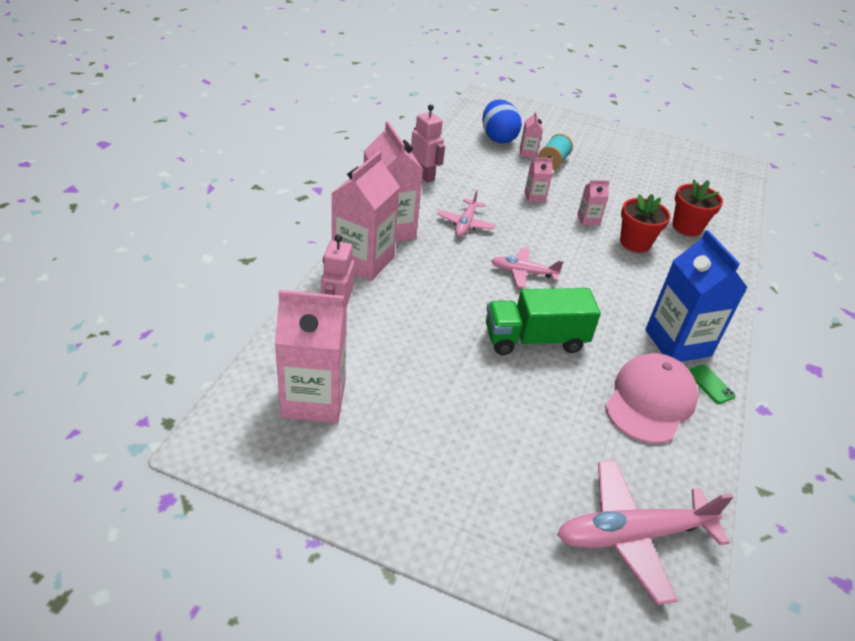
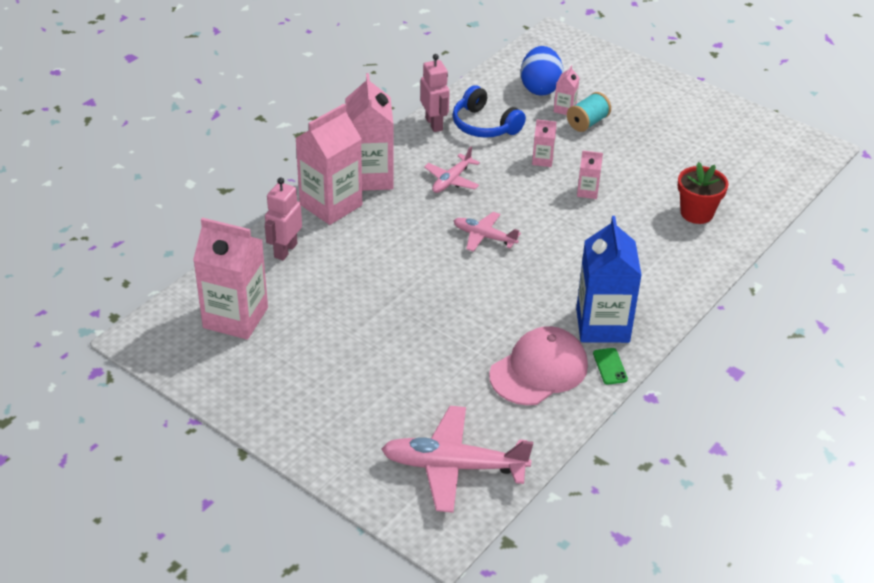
camera: 20 degrees right, 0 degrees up
(468, 173) = (484, 125): none -> blue headphones
(535, 339) = (459, 300): green truck -> none
(635, 243) = (624, 222): red flower pot -> none

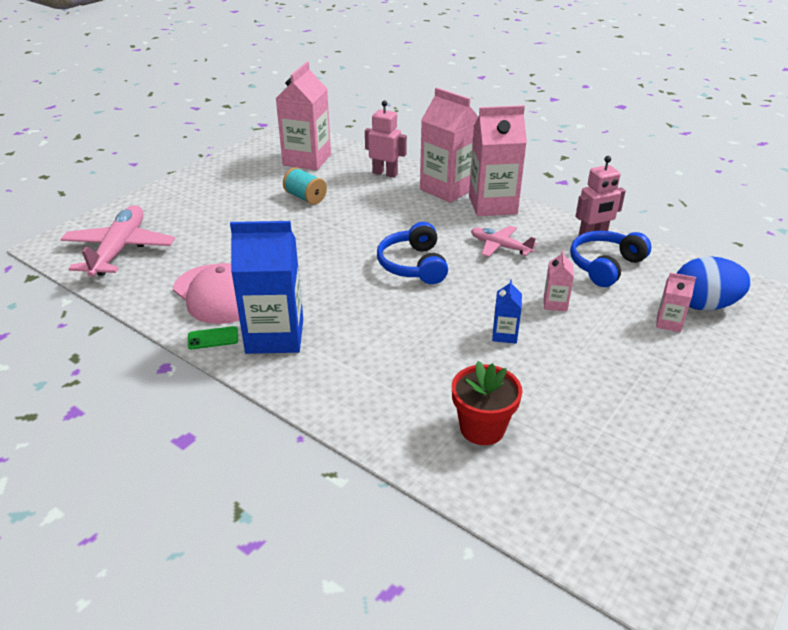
camera: 90 degrees right, 5 degrees down
(484, 237) = (413, 265): pink plane -> blue headphones
(587, 123) = (647, 340): turquoise spool -> turquoise spool (305, 197)
(587, 191) = (504, 335): pink carton -> blue carton

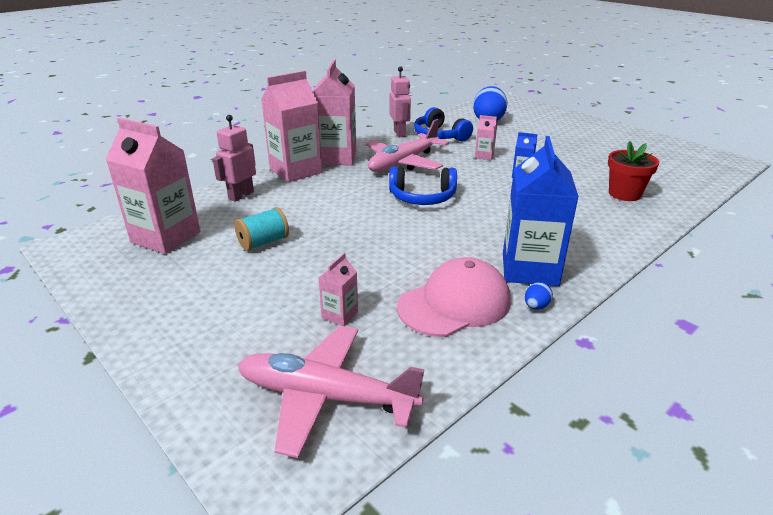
camera: 80 degrees left, 5 degrees down
(213, 338) = (536, 306): green phone -> blue egg
(500, 247) = (404, 163): pink plane -> pink plane, size x1.77
(668, 323) = (506, 131): pink carton -> pink carton (340, 315)

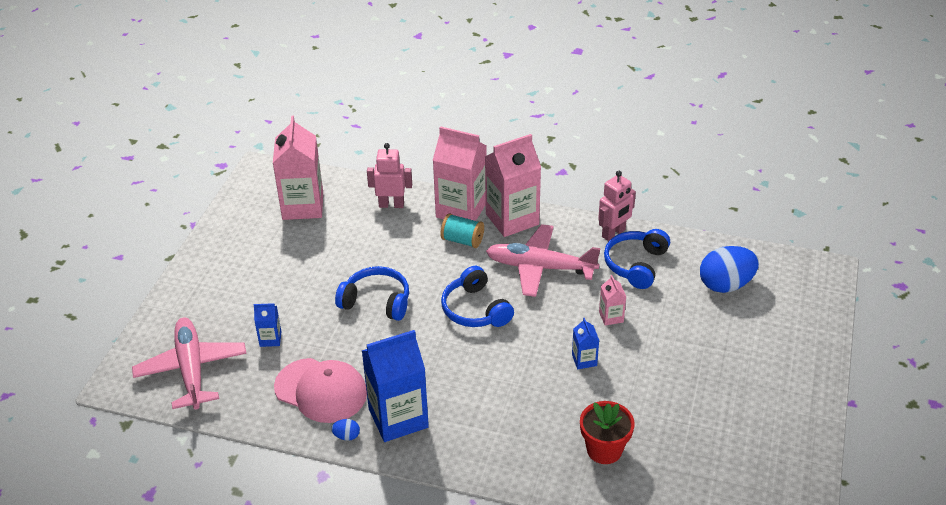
camera: 60 degrees right, 10 degrees up
(263, 242) = (331, 256): turquoise spool -> turquoise spool (462, 240)
(340, 315) = (270, 339): pink carton -> blue carton
(358, 237) = (376, 301): none -> blue headphones

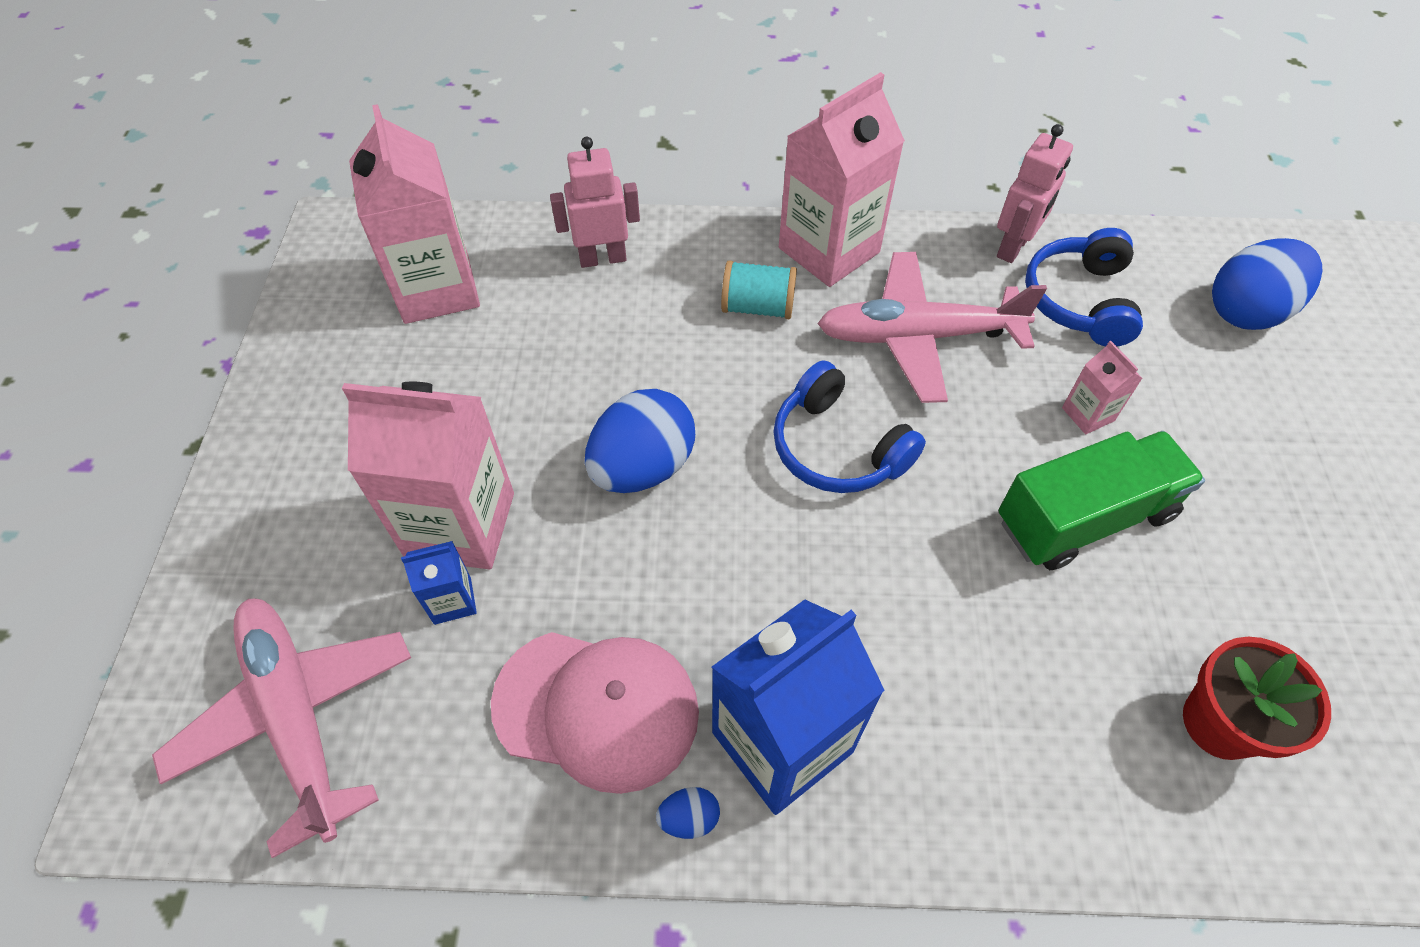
camera: 15 degrees left, 15 degrees up
(376, 301) = (643, 467): blue headphones -> blue egg
(461, 210) = (732, 247): pink carton -> pink carton (460, 525)
(584, 360) = (1084, 518): blue carton -> green truck

